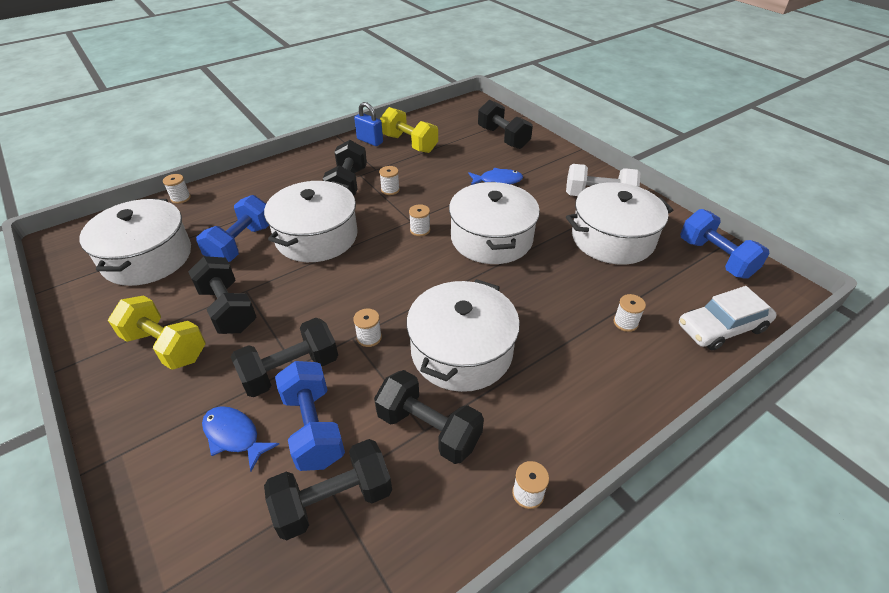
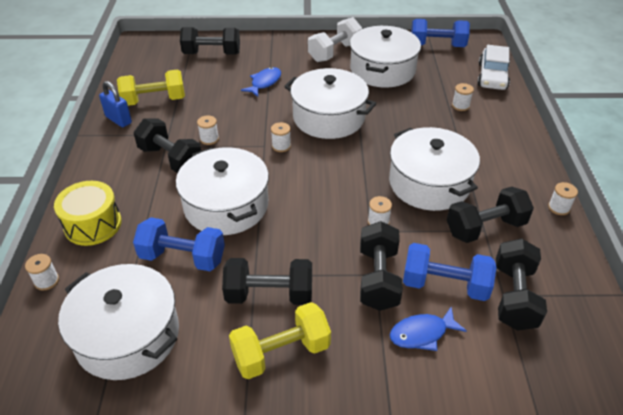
camera: 55 degrees left, 0 degrees up
(241, 244) = (182, 257): blue dumbbell -> blue dumbbell turned 45 degrees counterclockwise
(247, 188) = (93, 224): none -> yellow drum
(370, 141) = (118, 120): blue padlock -> blue padlock turned 60 degrees clockwise

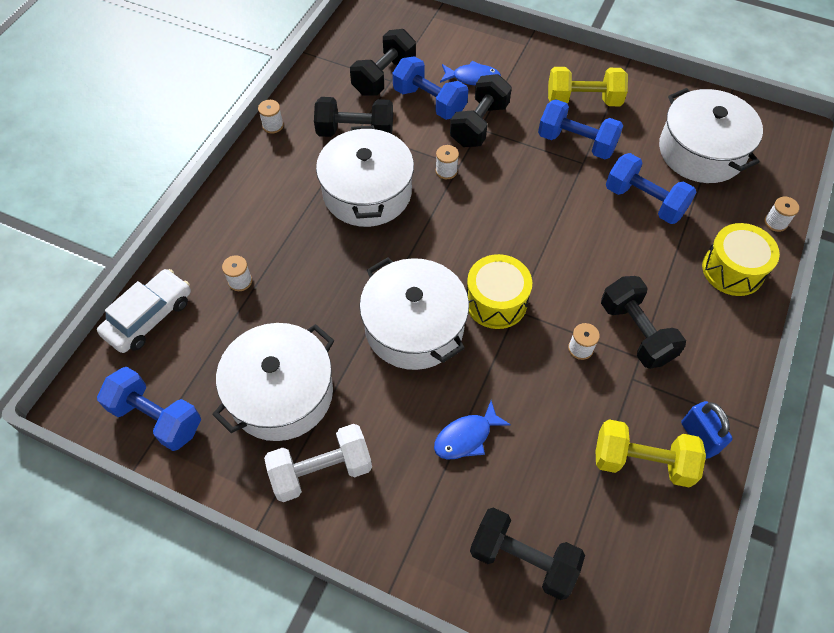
camera: 155 degrees left, 15 degrees up
(226, 205) = (587, 242): white pot -> none
(269, 294) = (576, 143): black dumbbell -> blue dumbbell
(281, 146) = (496, 301): white spool -> yellow drum

